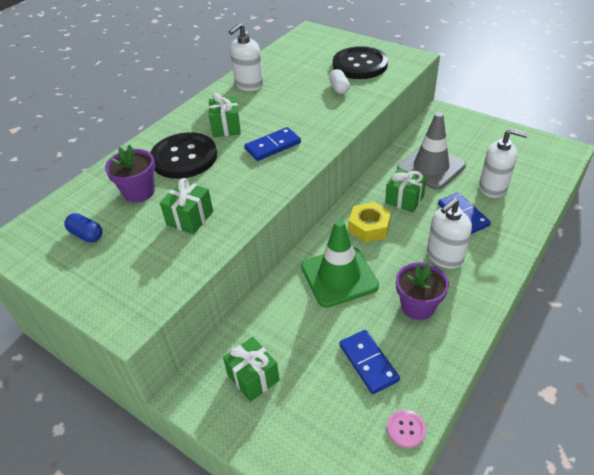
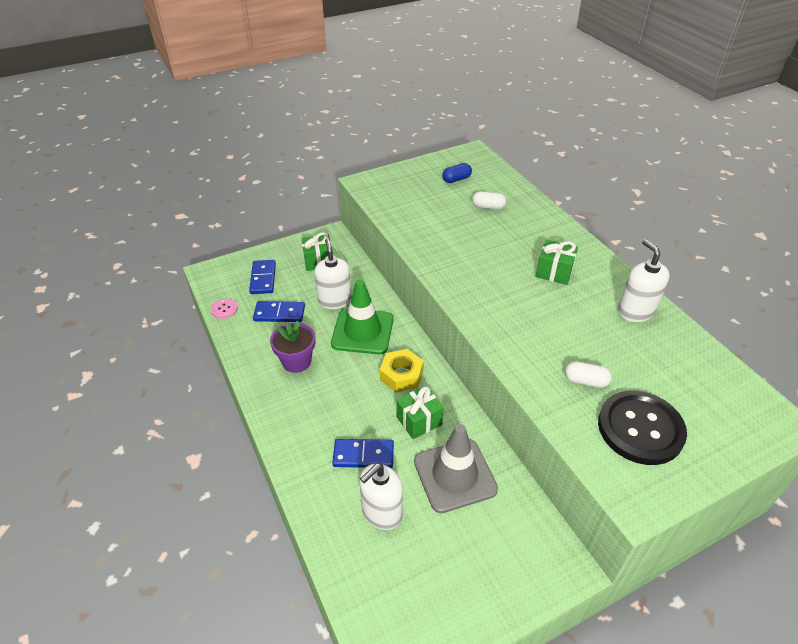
camera: 115 degrees right, 0 degrees up
(139, 192) = (488, 207): purple flower pot -> white capsule
(184, 157) = (520, 237): black button -> none
(190, 218) = (437, 223): green gift -> none
(273, 146) = (500, 290): blue domino -> blue domino (263, 278)
(444, 257) = (327, 407): white soap dispenser -> white soap dispenser (335, 300)

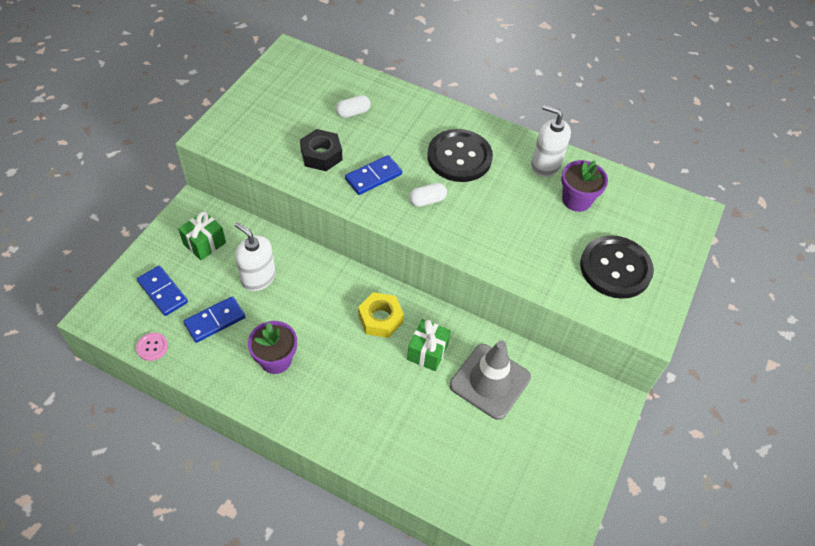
camera: 40 degrees left, 10 degrees up
(362, 331) = (311, 295): green traffic cone -> none
(363, 455) = (407, 409): blue domino -> blue domino (373, 177)
(381, 512) = (460, 447): white soap dispenser -> none
(436, 225) = (321, 155): none -> black nut
(456, 179) = (299, 93): blue capsule -> none
(554, 272) = (459, 157): green gift -> black button
(585, 381) = (553, 249): white capsule -> white capsule (427, 200)
(645, 352) = (576, 200): none -> purple flower pot

